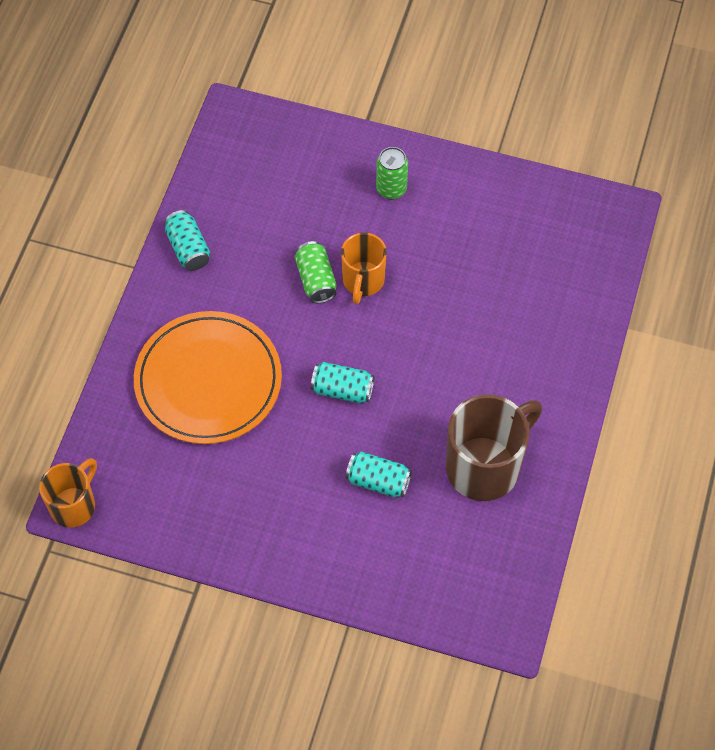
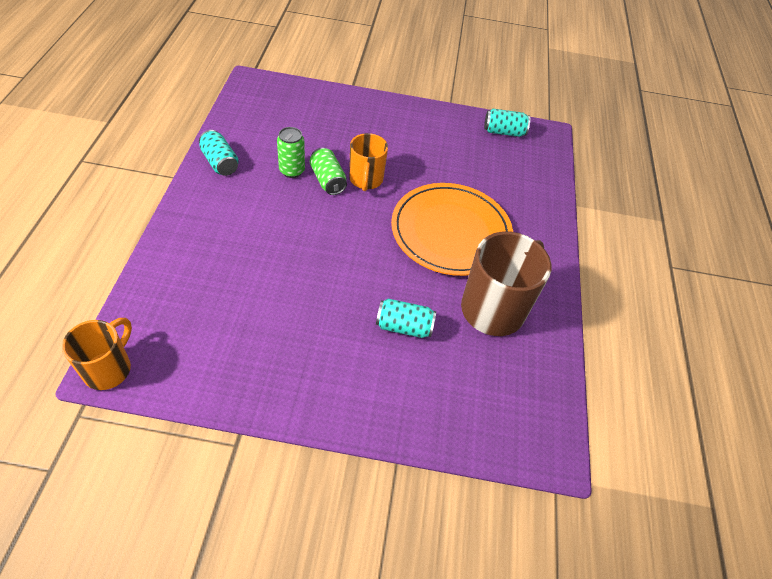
camera: 15 degrees left, 10 degrees down
(208, 381) = (241, 255): orange plate -> orange plate (451, 232)
(342, 390) = (360, 256): turquoise can -> turquoise can (503, 132)
(391, 189) = (378, 123): green can -> green can (292, 171)

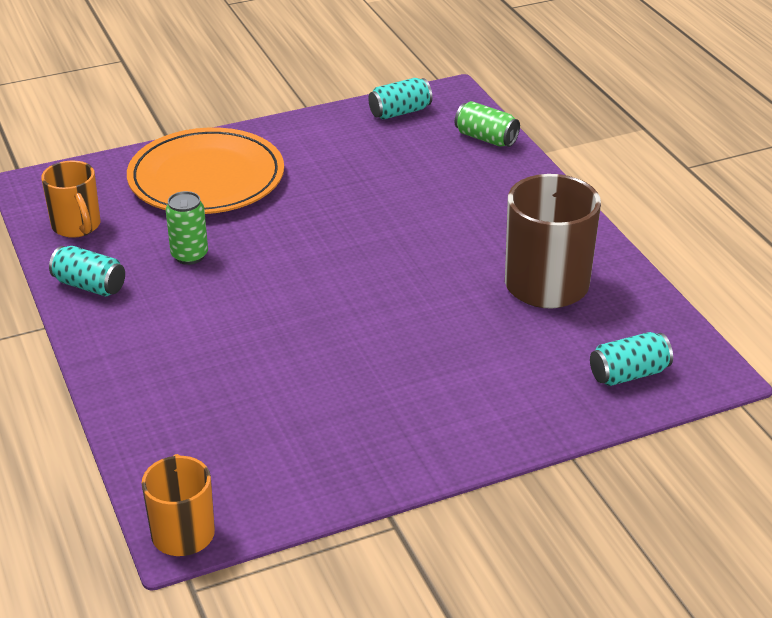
camera: 25 degrees left, 15 degrees down
(327, 180) = (243, 246): green can -> green can (486, 138)
(366, 180) = (288, 227): orange mug -> orange mug (77, 226)
(404, 326) = (469, 342): turquoise can -> turquoise can (628, 374)
(451, 232) = (435, 235): orange plate -> orange plate (206, 178)

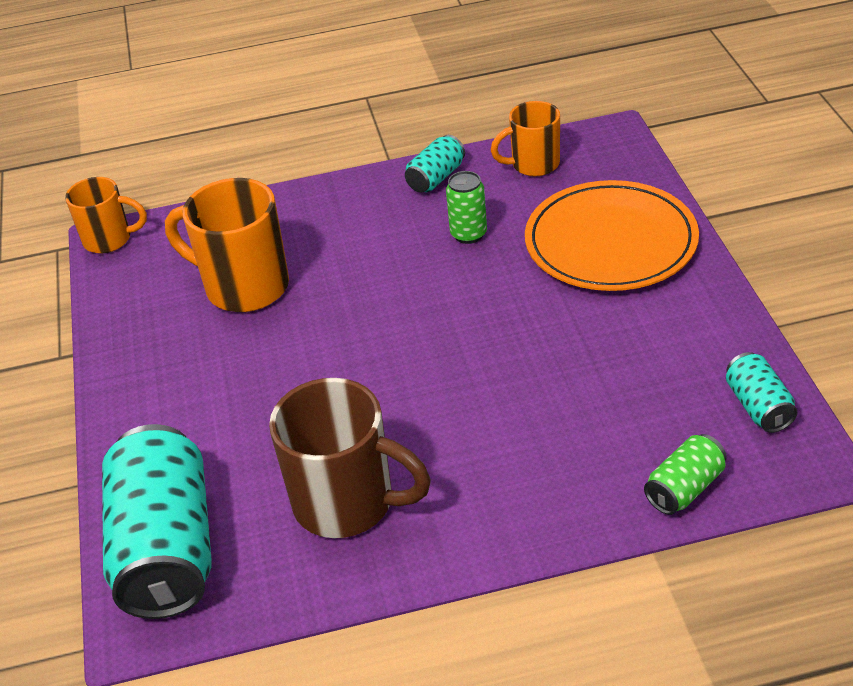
camera: 105 degrees right, 5 degrees up
(273, 394) = (244, 286): none -> orange mug
(628, 374) = (166, 548): turquoise can -> turquoise can, size x2.14

